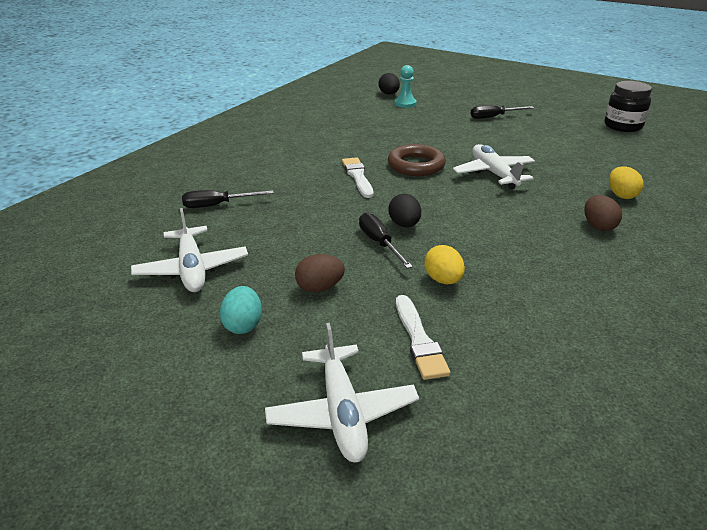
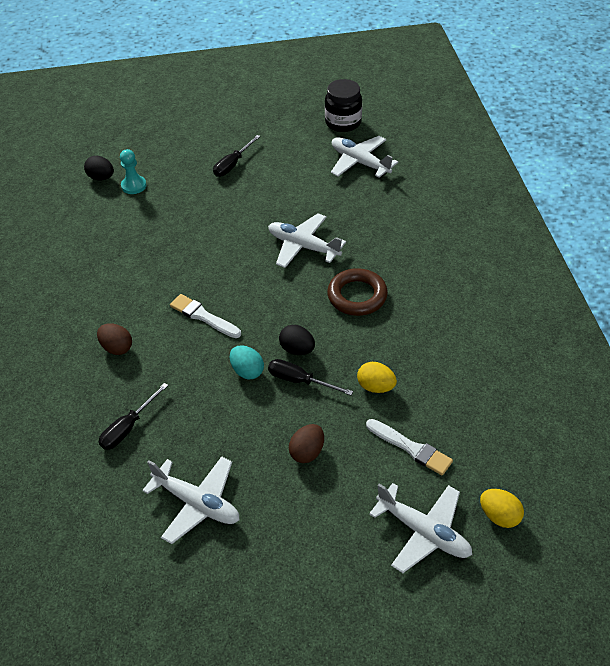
camera: 40 degrees left, 15 degrees up
(243, 325) = (295, 520): turquoise egg -> turquoise egg (247, 371)
(416, 165) = (235, 272): brown ring -> brown ring (357, 296)
(598, 226) = (421, 265): brown egg -> brown egg (117, 348)
(611, 150) = (359, 162): none -> white plane
(621, 195) = (409, 219): yellow egg -> yellow egg (499, 516)

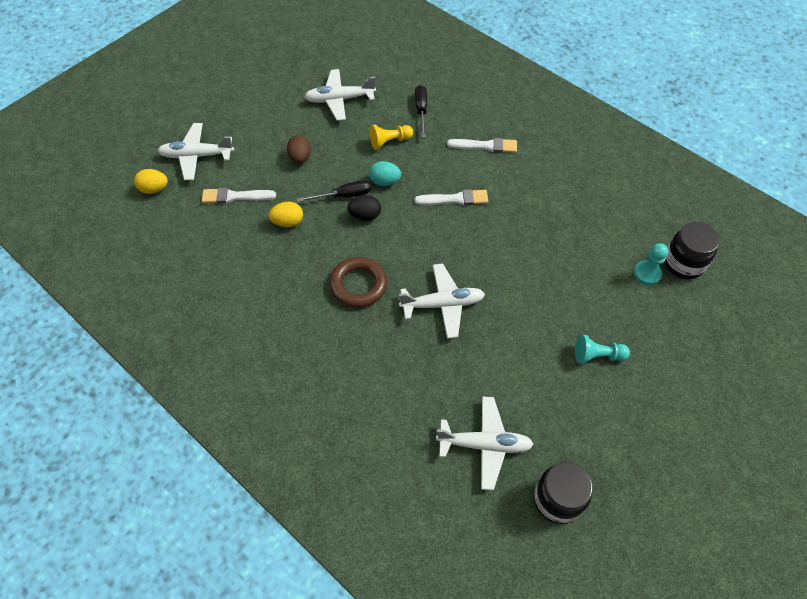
camera: 140 degrees right, 10 degrees up
(101, 178) = (683, 263): black egg -> black jar
(117, 348) = (485, 146): brown egg -> white brush
(198, 411) = (390, 141): none -> yellow pawn
(232, 164) = (597, 355): black screwdriver -> turquoise pawn

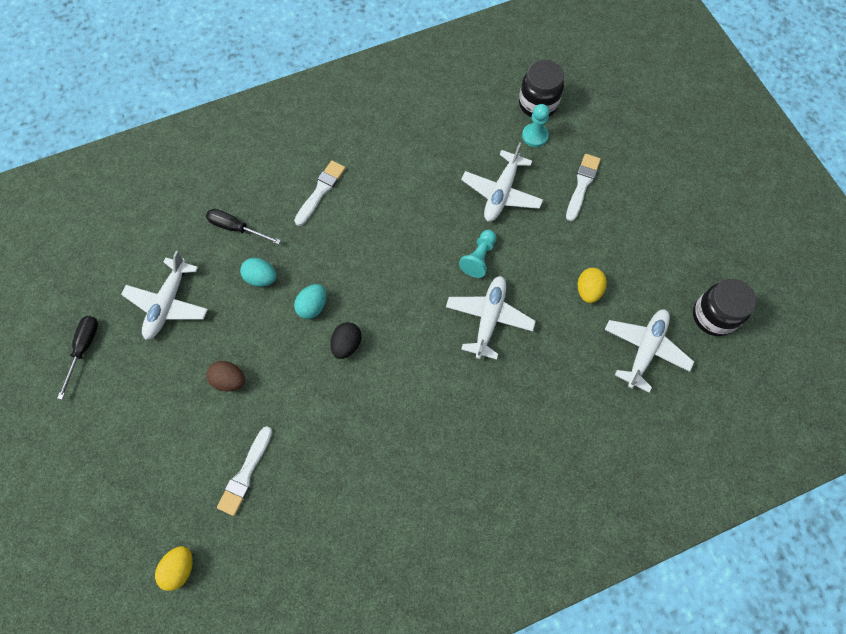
camera: 65 degrees left, 10 degrees up
(197, 156) = (157, 499): white plane -> white plane (501, 193)
(288, 222) = (313, 428): yellow egg -> yellow egg (588, 290)
(343, 196) = (309, 356): black screwdriver -> black screwdriver (84, 349)
(358, 285) = (430, 387): brown ring -> none
(390, 141) = (261, 278): yellow pawn -> turquoise egg
(455, 199) = (372, 250): white brush -> white brush (582, 185)
(597, 355) = (597, 217): turquoise pawn -> turquoise pawn (479, 258)

